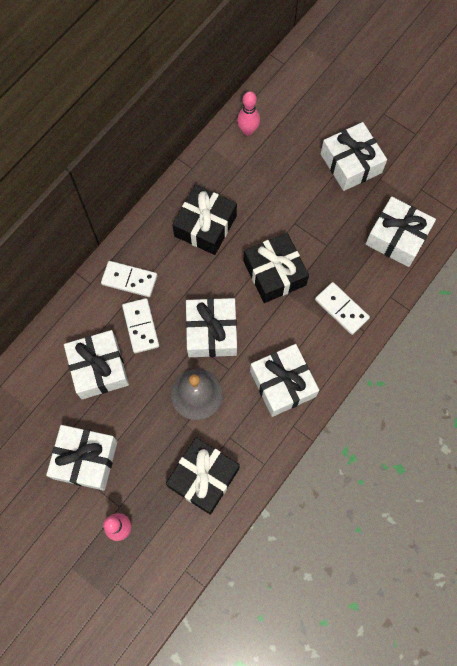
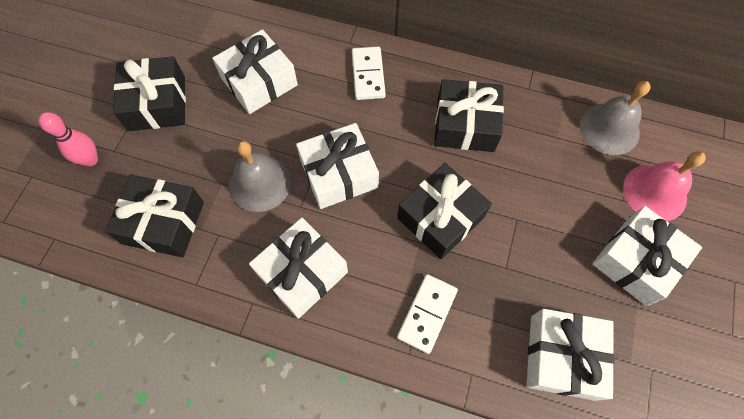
camera: 70 degrees right, 5 degrees down
(85, 459) = (157, 103): white gift -> black gift
(140, 326) = (319, 103): white domino -> none
(248, 130) = (609, 128): pink bowling pin -> grey bell
(307, 127) = (655, 192): none -> pink bell

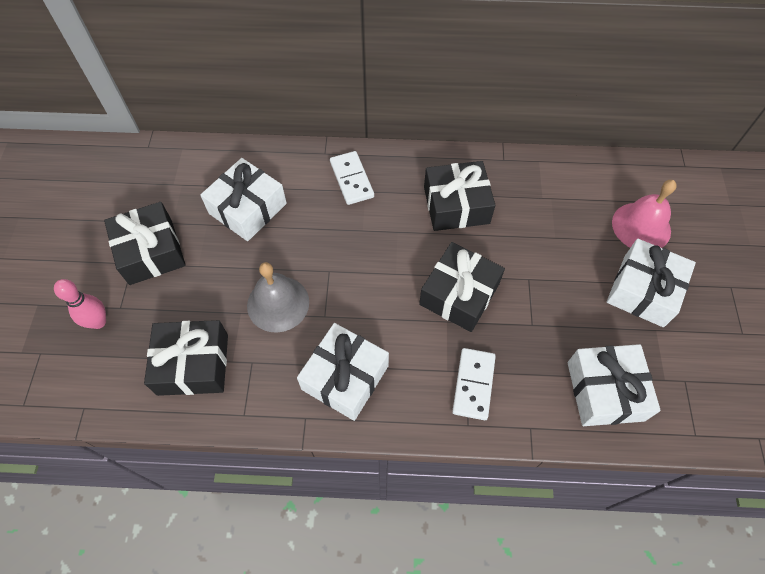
camera: 15 degrees left, 5 degrees down
(339, 174) = (352, 277): white gift -> none
(609, 128) = (585, 179): grey bell -> none

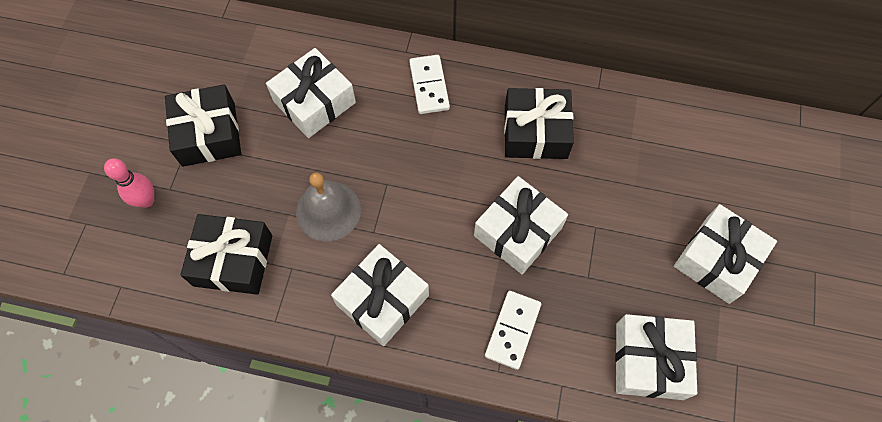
camera: 10 degrees right, 5 degrees up
(459, 294) = (518, 231): black gift -> white gift
(641, 226) = (732, 188): pink bell -> none

